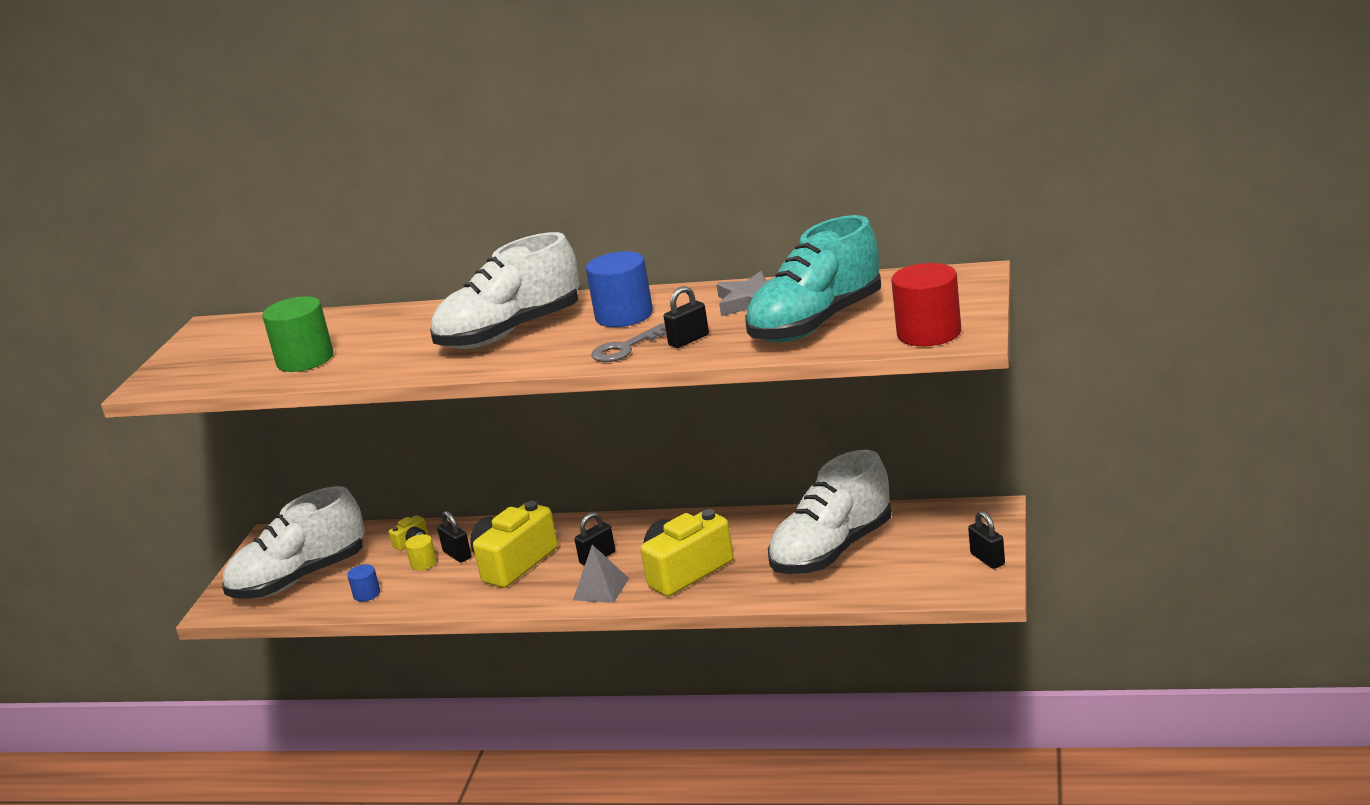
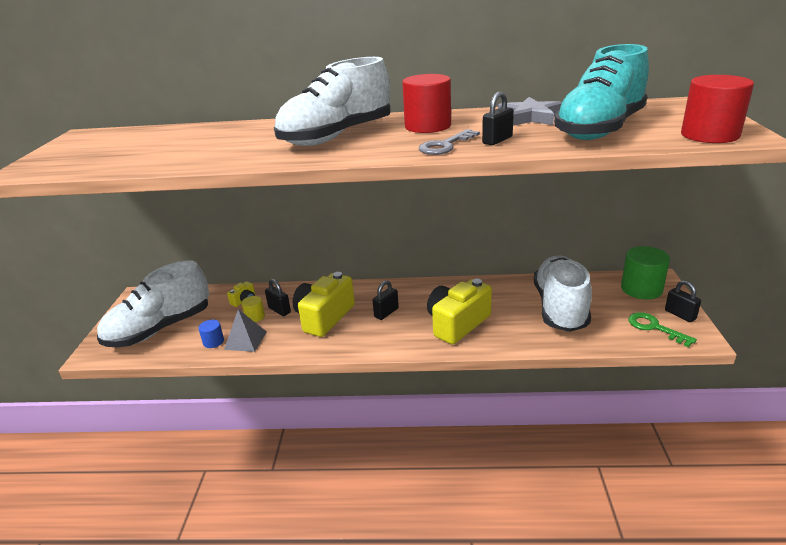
camera: 10 degrees left, 5 degrees up
(305, 360) = (162, 154): green cylinder -> green cylinder (641, 289)
(601, 589) = (397, 338): grey pyramid -> grey pyramid (245, 340)
(624, 315) = (428, 126): blue cylinder -> red cylinder
(832, 551) = (560, 308): white shoe -> white shoe turned 150 degrees clockwise
(941, 576) = (654, 328): none -> green key

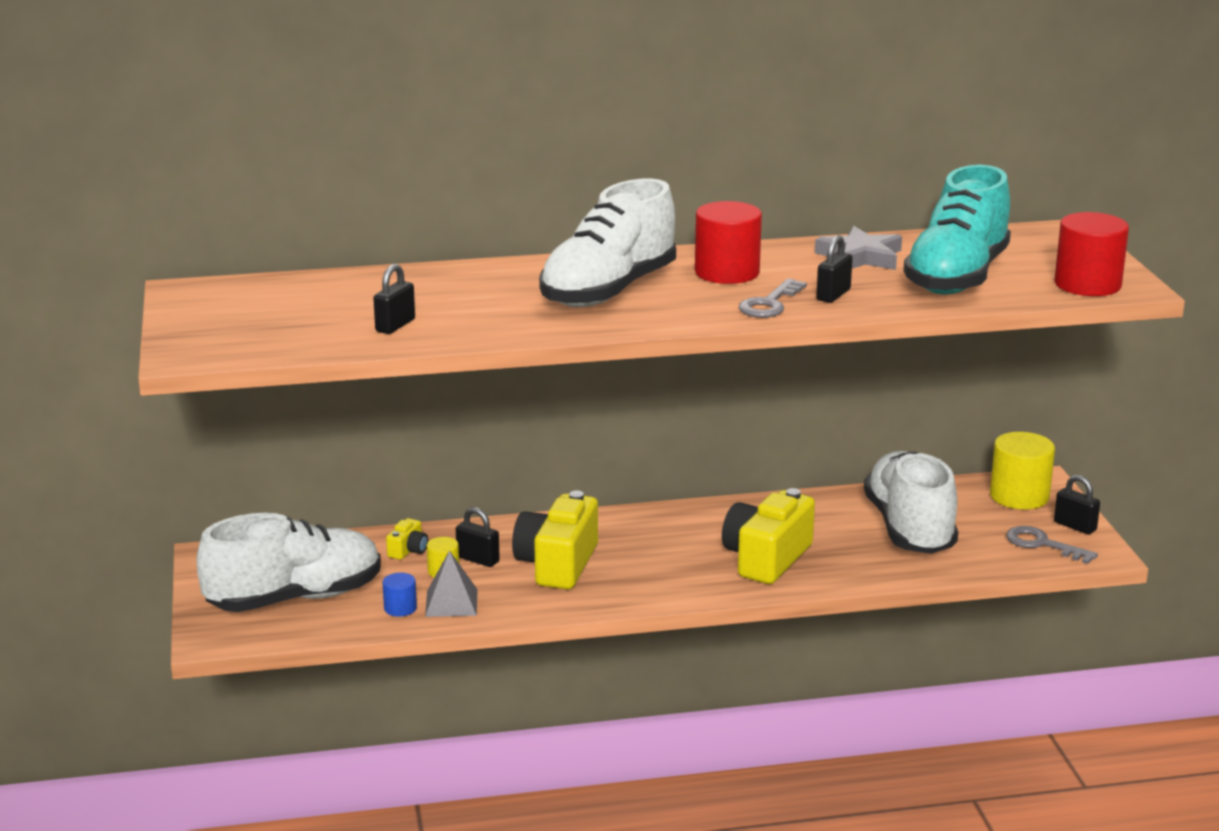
camera: 15 degrees left, 5 degrees down
(160, 329) = (295, 598): white shoe -> white shoe turned 150 degrees counterclockwise
(386, 313) = (652, 551): black padlock -> black padlock (395, 325)
(641, 289) = (1019, 496): green cylinder -> yellow cylinder
(654, 328) = (1042, 544): green key -> grey key

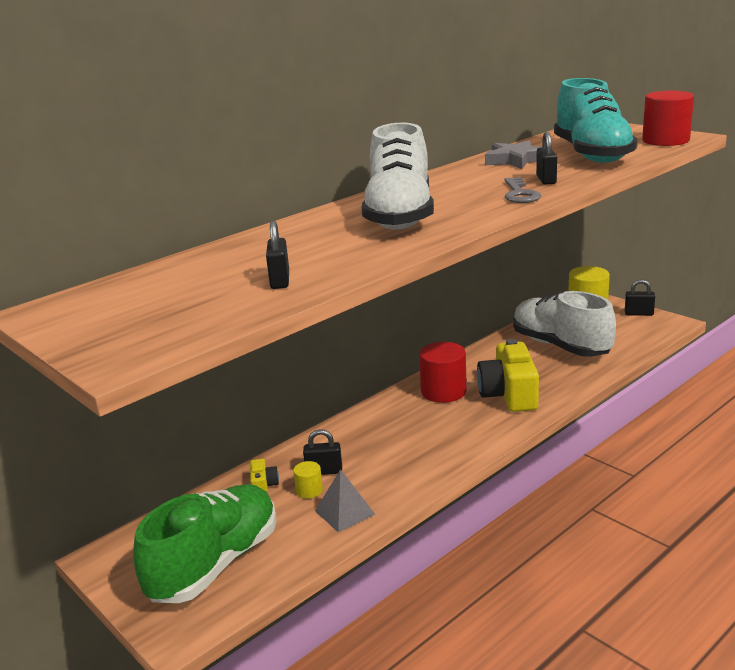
camera: 30 degrees left, 0 degrees up
(295, 598) = (215, 564): white shoe -> green shoe
(400, 608) = (311, 534): blue cylinder -> none
(557, 564) = (384, 451): yellow camera -> none
(727, 272) = (455, 187): red cylinder -> red cylinder (443, 391)
(1042, 544) = (639, 329): grey key -> none

